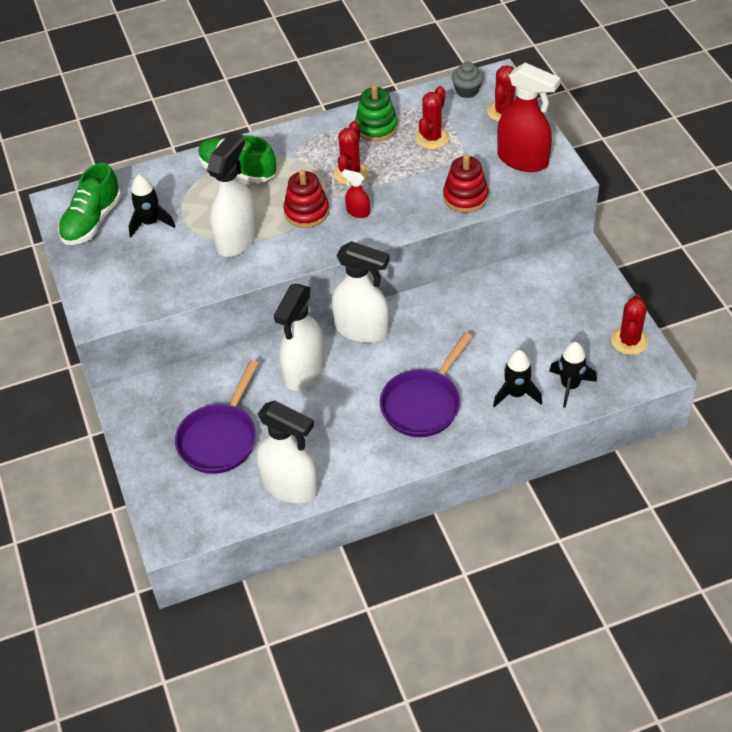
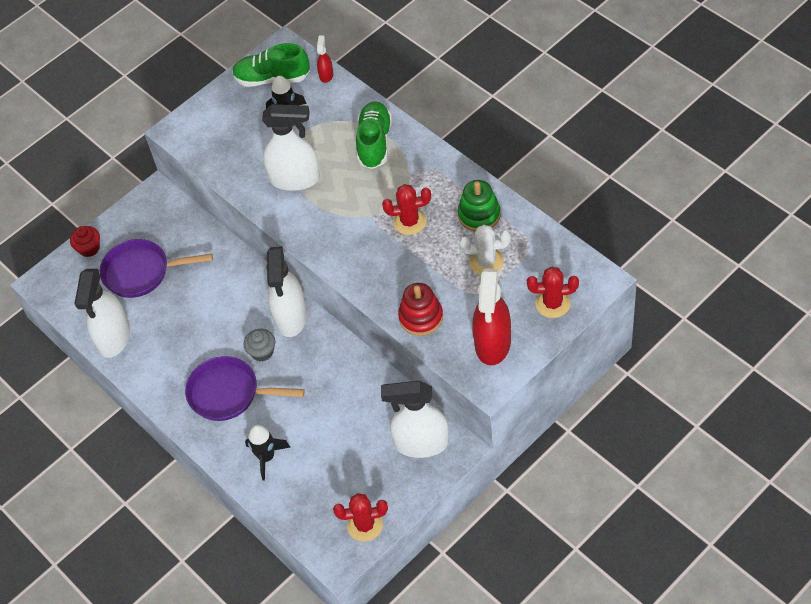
camera: 70 degrees right, 5 degrees up
(152, 479) = (89, 248): none -> red cupcake
(304, 371) = (229, 296): white spray bottle -> white spray bottle (421, 443)
(306, 212) = (348, 211): red stacking toy -> none
(358, 212) = (364, 246): red spray bottle -> red spray bottle (326, 75)
(432, 138) = (486, 262): red cactus -> white cactus
(467, 91) = (567, 263): grey cupcake -> grey cupcake (262, 352)
(570, 386) = (292, 495): black rocket -> none

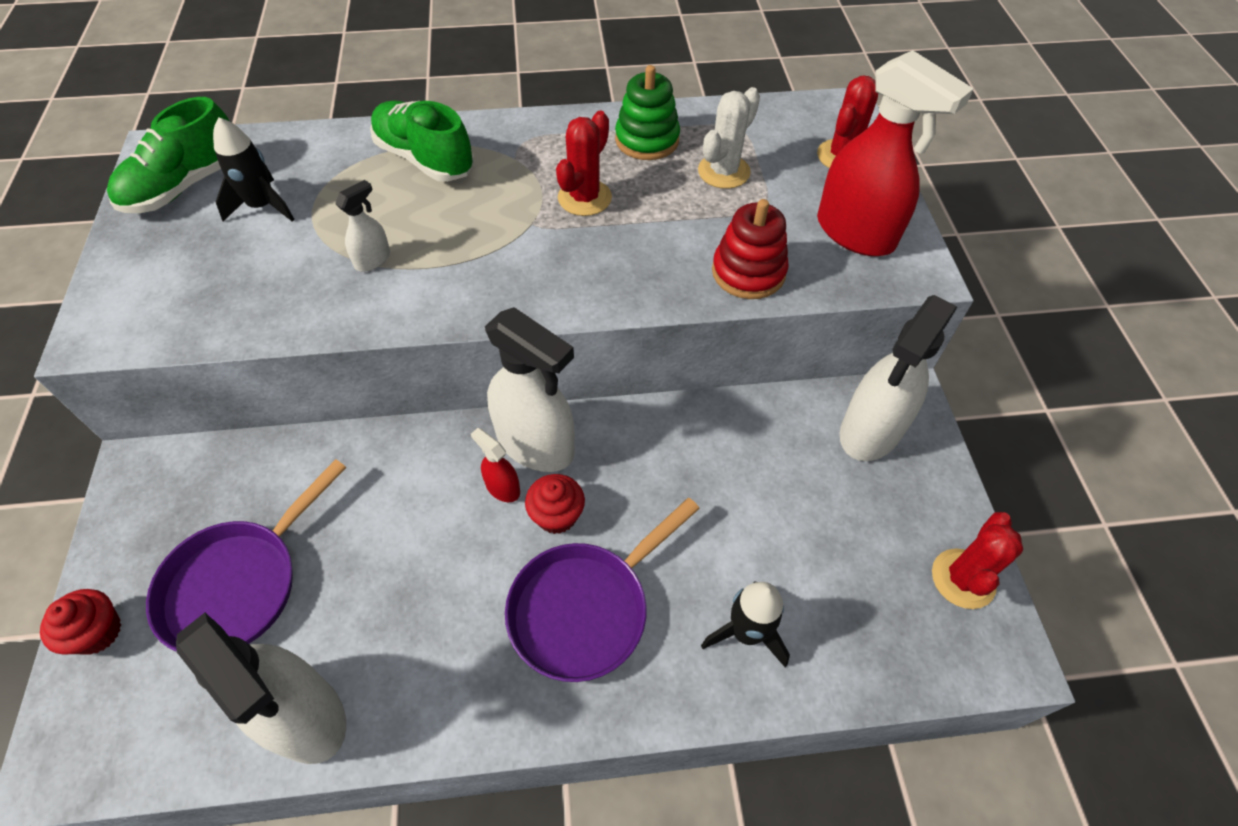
camera: 60 degrees left, 0 degrees up
(262, 352) = (556, 515): grey cupcake -> red cupcake
(295, 179) = (373, 260): white spray bottle -> white spray bottle, size x0.45
(326, 75) = (262, 139): red spray bottle -> red spray bottle (502, 487)

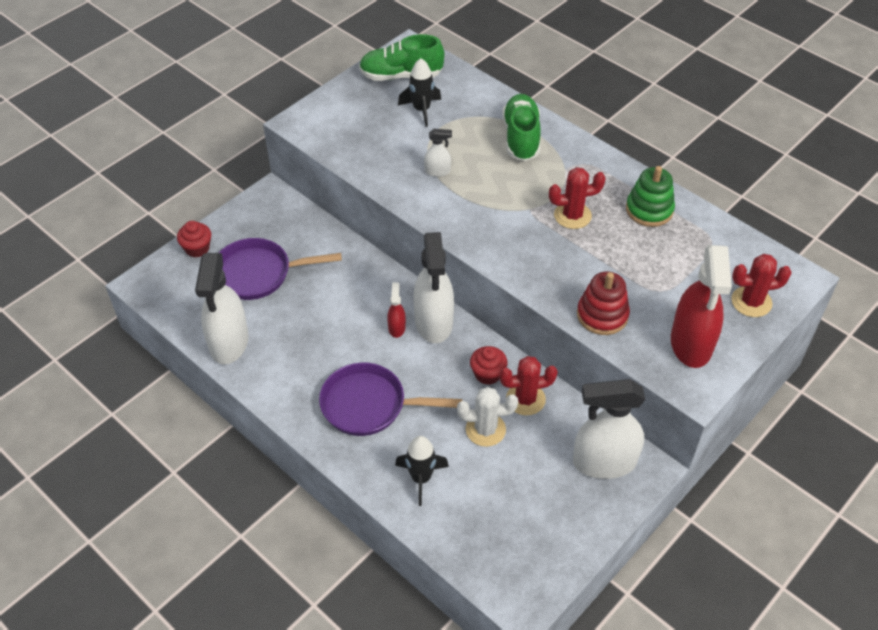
camera: 50 degrees right, 5 degrees down
(556, 515) = (404, 359): red cupcake -> red cupcake (487, 374)
(723, 172) = (666, 258): white cactus -> white cactus (485, 429)
(963, 579) = (550, 559): red cactus -> red cactus (525, 399)

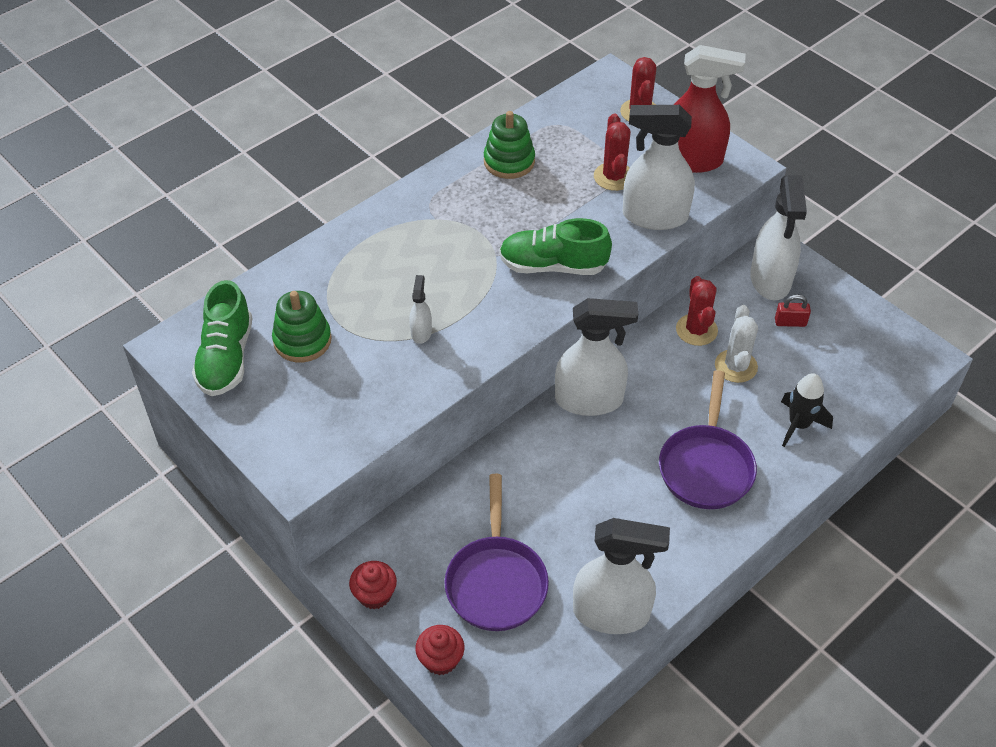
camera: 85 degrees left, 0 degrees up
(397, 327) = (595, 435): red spray bottle -> none
(421, 110) = (302, 340): black rocket -> green stacking toy
(487, 374) = (663, 358): red cupcake -> red cupcake (374, 595)
(521, 138) = (375, 250): green shoe -> green shoe (553, 266)
(548, 477) = (790, 322): none -> red padlock
(572, 215) = (511, 221): red cactus -> red cactus (614, 177)
(602, 315) = (654, 216): red stacking toy -> white spray bottle

